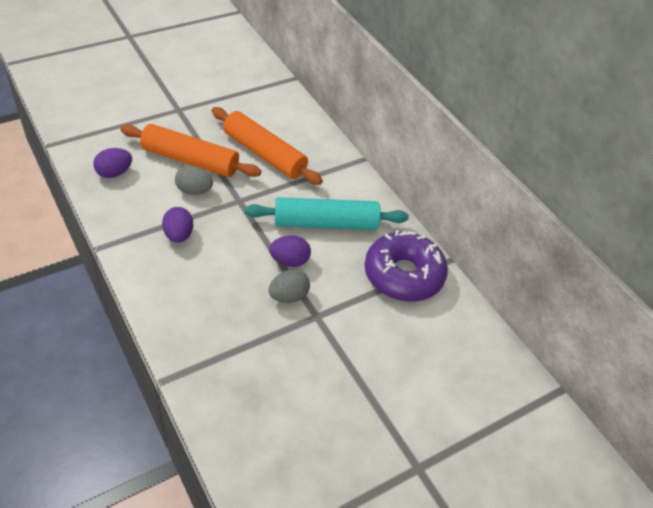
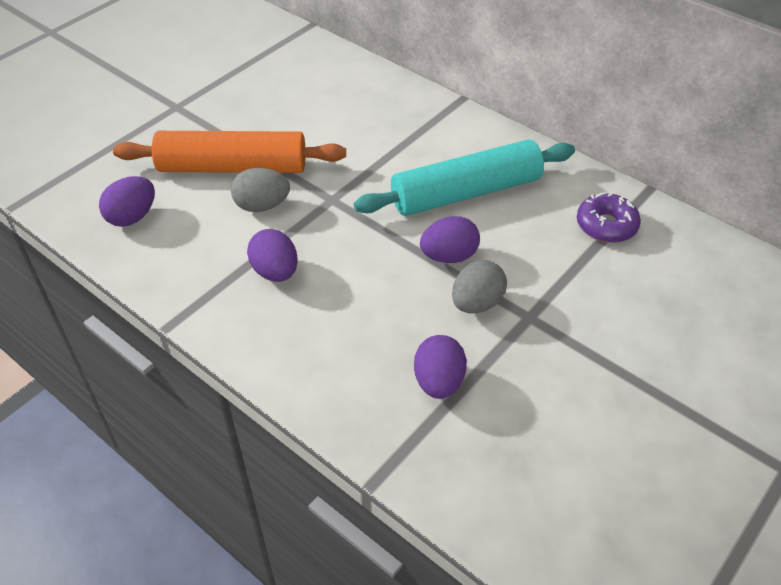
camera: 15 degrees left, 0 degrees up
(236, 336) = (438, 382): none -> purple egg
(264, 154) = (330, 129): orange rolling pin -> none
(403, 275) = (606, 225): purple donut -> purple donut, size x0.53

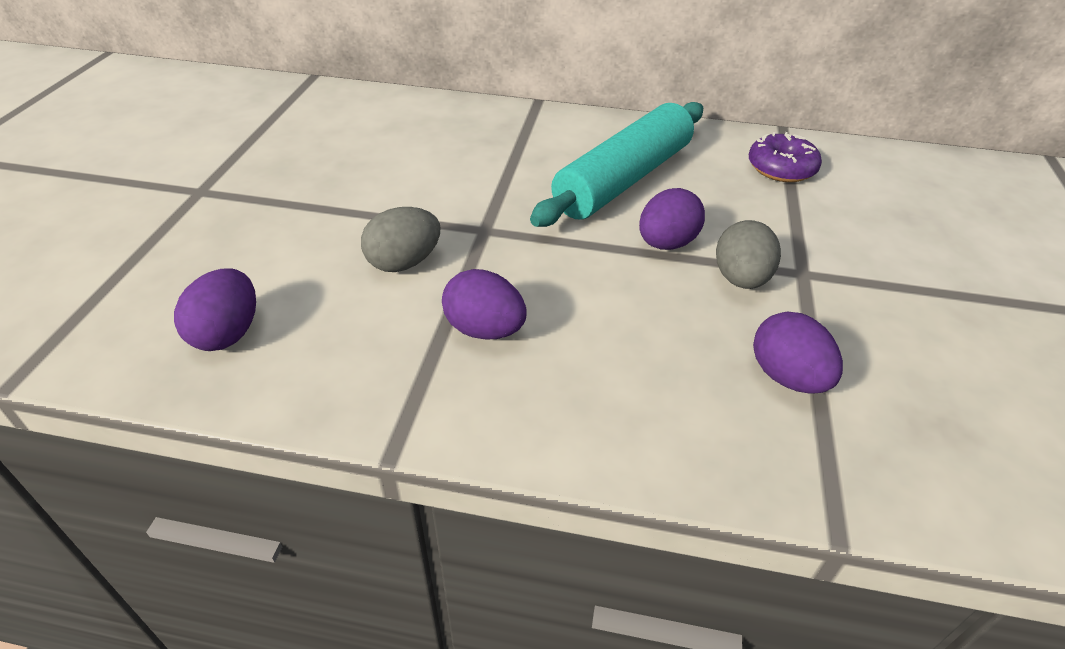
camera: 30 degrees left, 5 degrees down
(233, 167) = (330, 233): orange rolling pin -> none

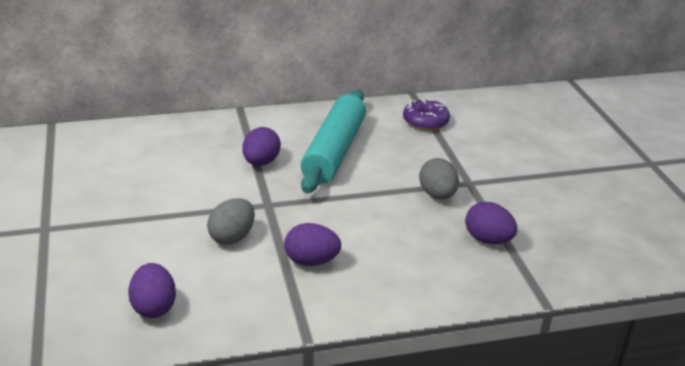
camera: 25 degrees left, 10 degrees down
(666, 243) = (384, 185): purple egg -> purple egg (261, 162)

